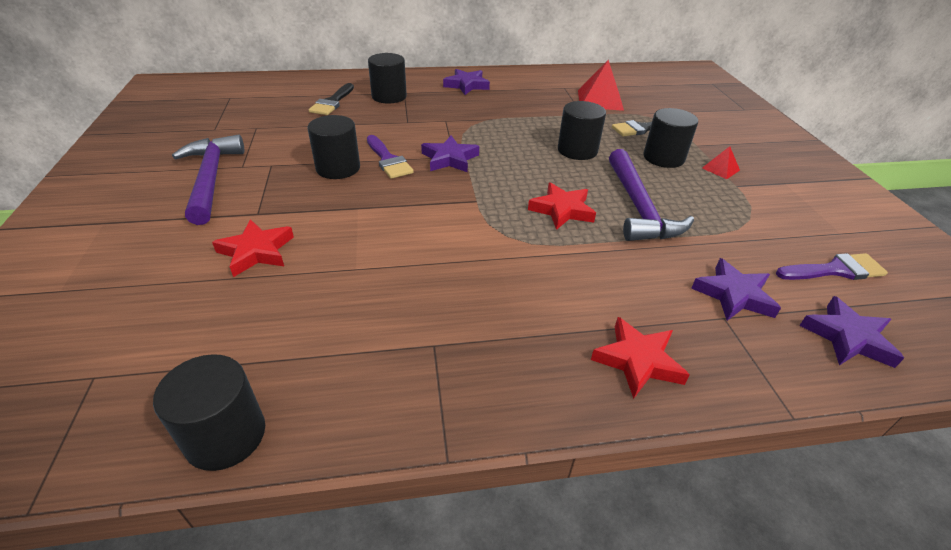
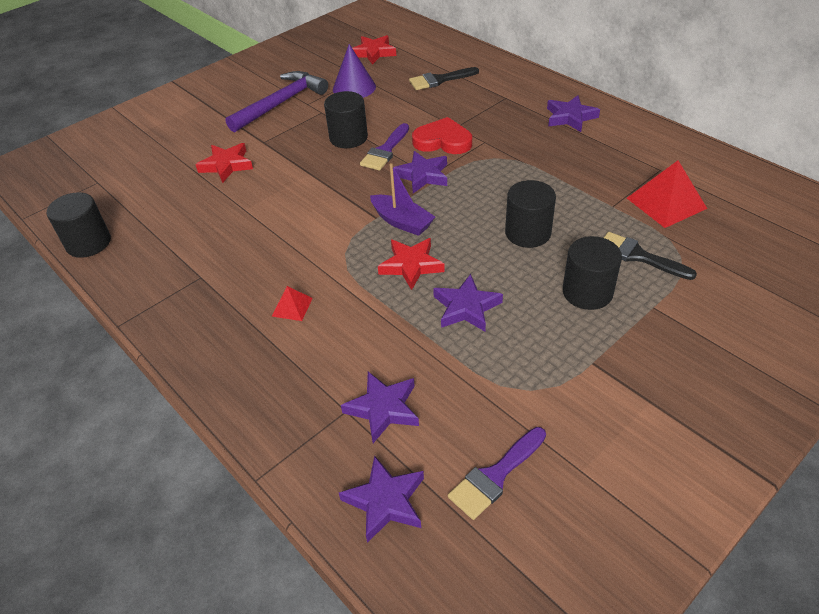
camera: 60 degrees right, 5 degrees up
(266, 136) = (354, 88): none -> purple cone
(389, 96) = (487, 95): black cylinder -> none
(417, 133) = (443, 141): none -> red heart
(499, 191) = (402, 222): none -> purple boat
(637, 361) = (255, 375): red star -> red star (373, 53)
(638, 207) = (466, 307): purple hammer -> purple star
(720, 169) = (616, 340): red pyramid -> red pyramid (292, 307)
(835, 270) = (495, 476): purple brush -> purple brush turned 90 degrees clockwise

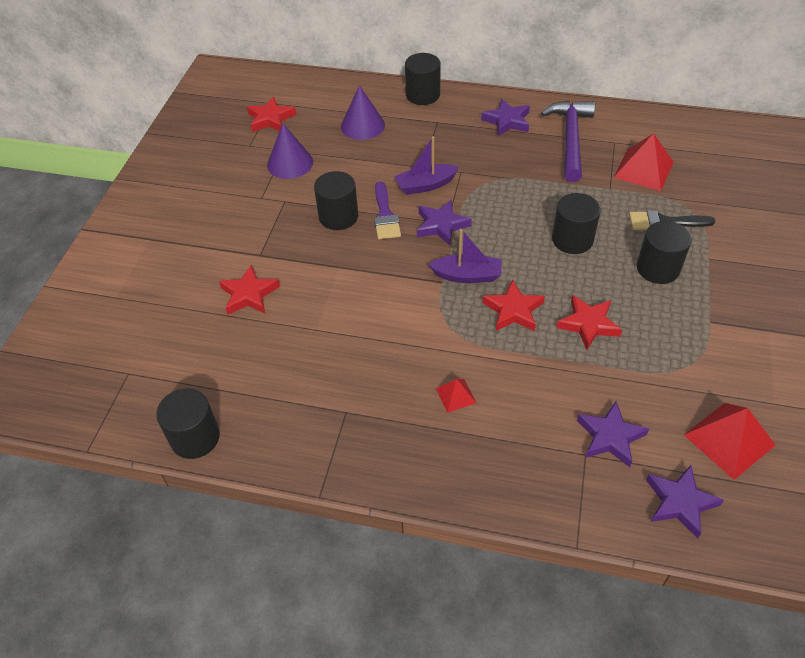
camera: 35 degrees left, 5 degrees up
(281, 103) = (233, 208): purple hammer -> purple hammer (570, 139)
(439, 80) = (362, 125): black brush -> purple cone
(443, 141) = (425, 185): red heart -> purple boat
(466, 307) = (588, 324): purple star -> red star
(495, 476) = (729, 439): purple brush -> red pyramid
(515, 73) = (423, 95): none -> black cylinder

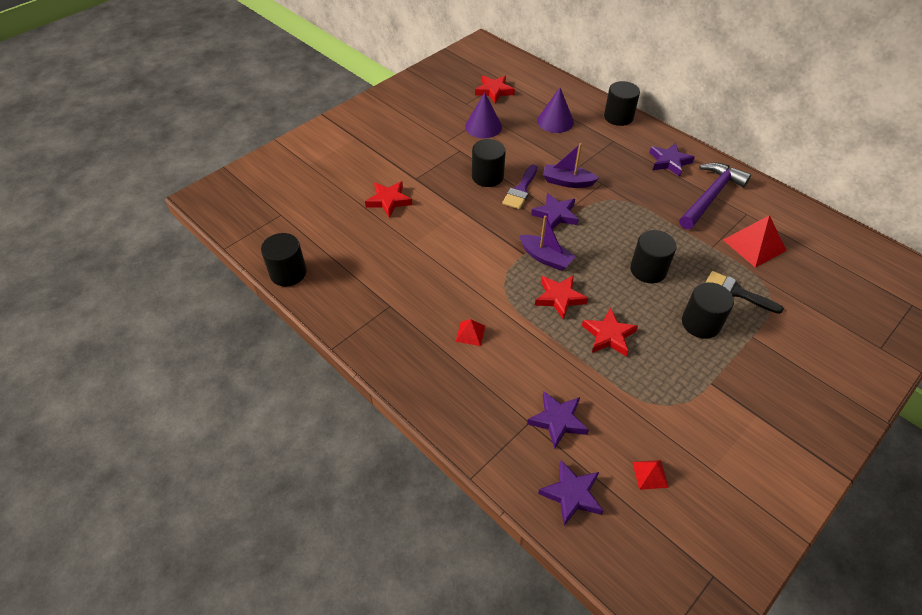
camera: 30 degrees right, 0 degrees up
(729, 439) = (650, 474): red pyramid -> red pyramid, size x0.52

